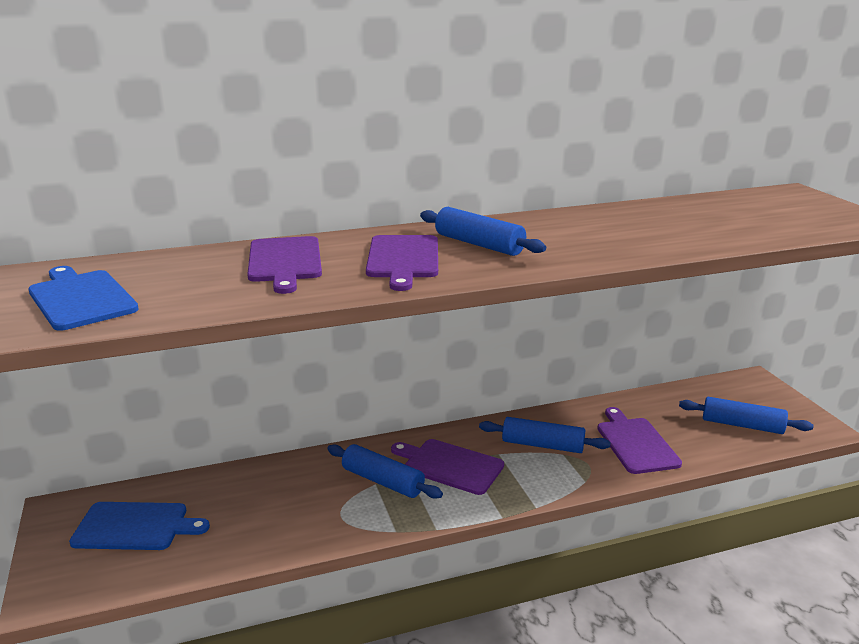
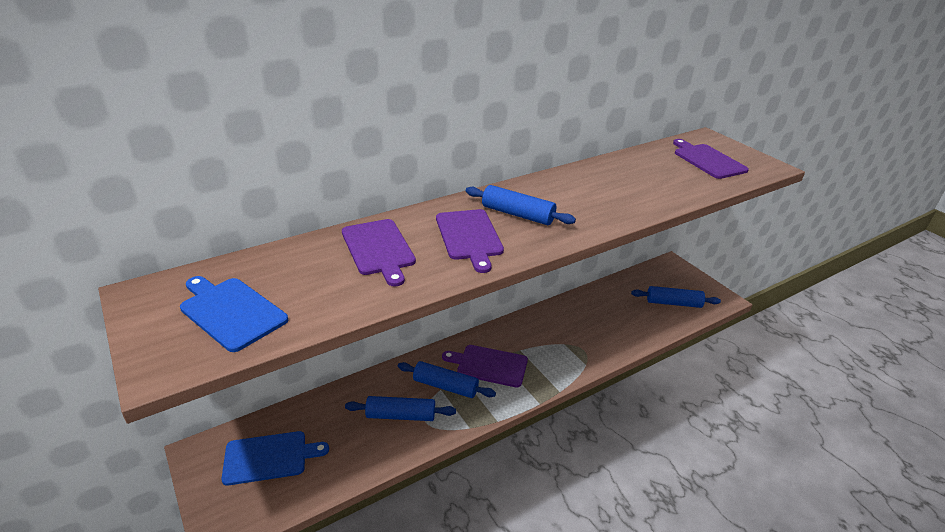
camera: 15 degrees left, 10 degrees up
(542, 445) = (548, 338): blue rolling pin -> blue rolling pin (401, 415)
(635, 443) = (610, 328): purple cutting board -> purple cutting board (707, 160)

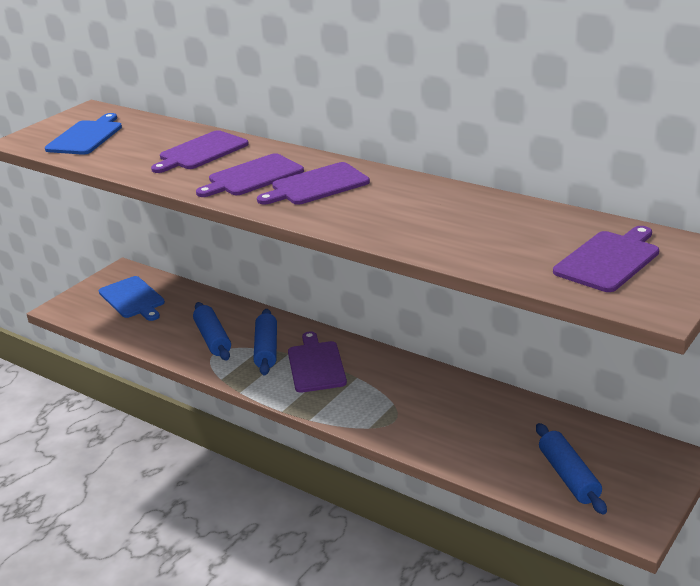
camera: 70 degrees right, 5 degrees down
(517, 214) = (317, 185): blue rolling pin -> purple cutting board

